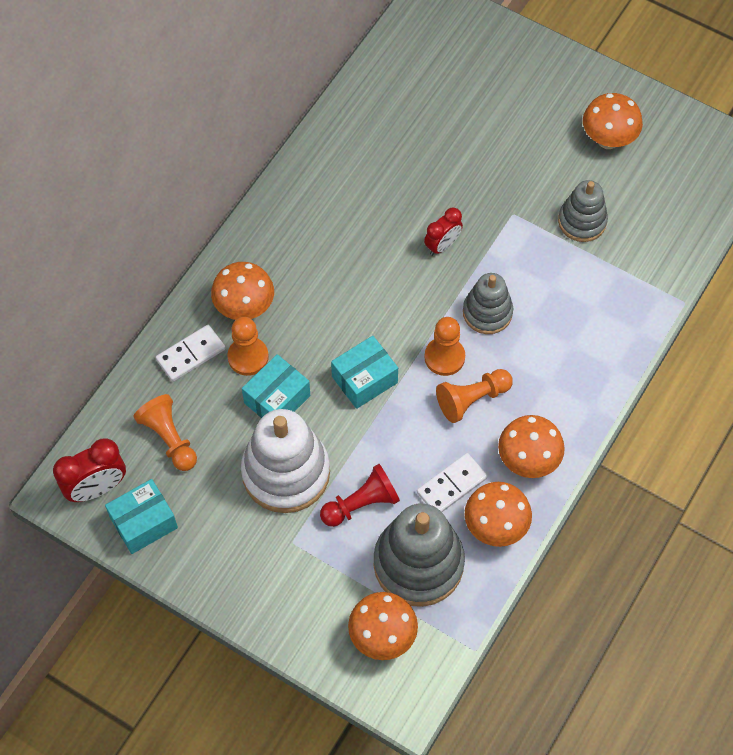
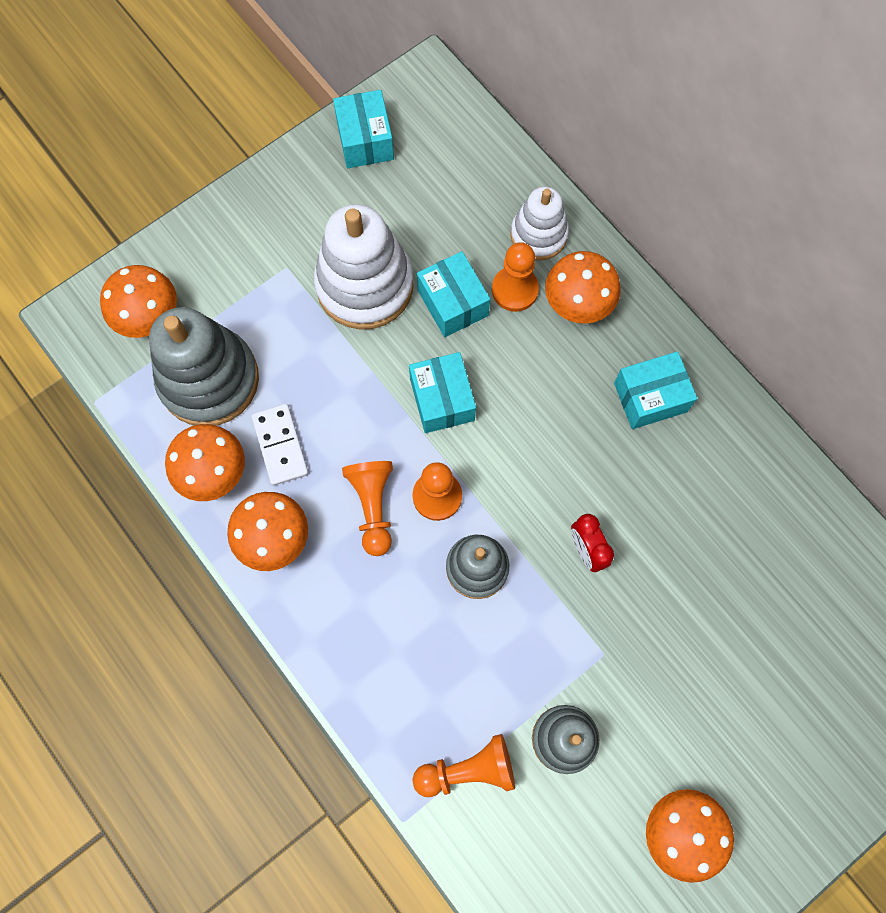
camera: 110 degrees right, 10 degrees up
(97, 488) = (420, 109): red clock -> none
(169, 438) = (448, 188): orange pawn -> orange pawn (468, 770)
(191, 354) = (538, 235): white domino -> white stacking toy
(305, 236) = (650, 397): none -> turquoise box
(361, 504) = (299, 347): red pawn -> none

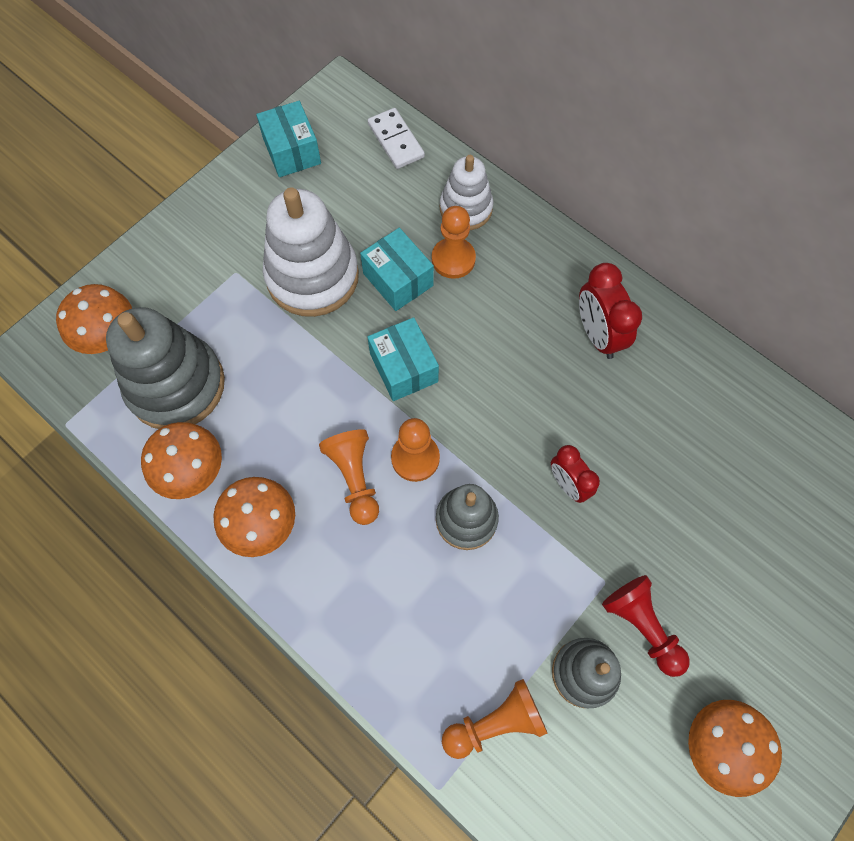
camera: 10 degrees left, 5 degrees down
(280, 445) = (255, 436): white domino -> white domino (395, 141)
(577, 305) = (513, 263): orange mushroom -> none
(631, 704) = (642, 626): none -> red pawn
(650, 397) = (598, 334): turquoise box -> red clock

